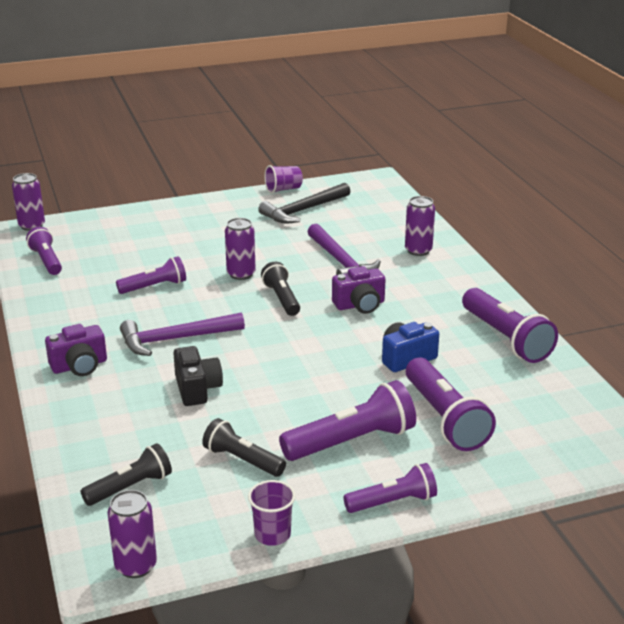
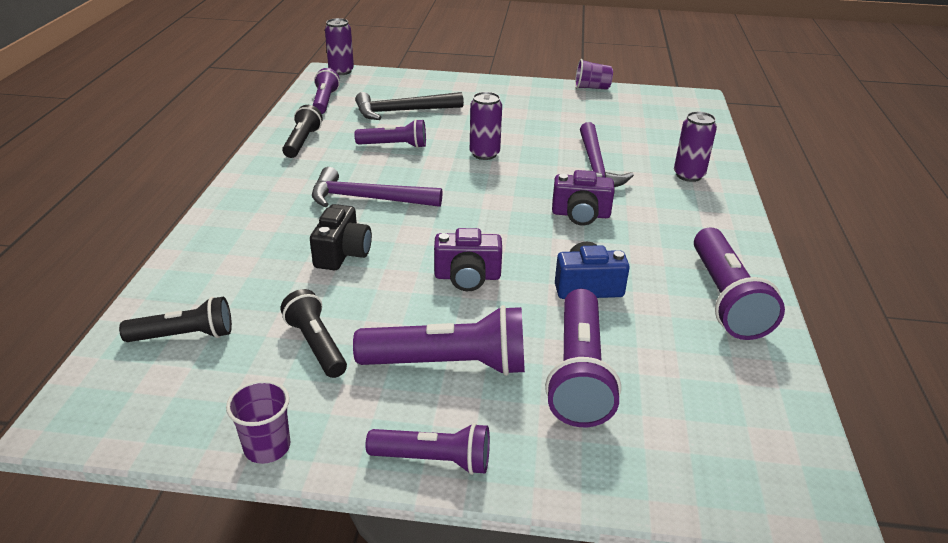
camera: 25 degrees right, 5 degrees up
(79, 366) = (260, 199): purple camera -> purple camera (467, 277)
(136, 566) = (102, 428): purple can -> none
(282, 299) = (504, 187): black flashlight -> black flashlight (302, 142)
(303, 210) = (595, 110): black hammer -> black hammer (402, 111)

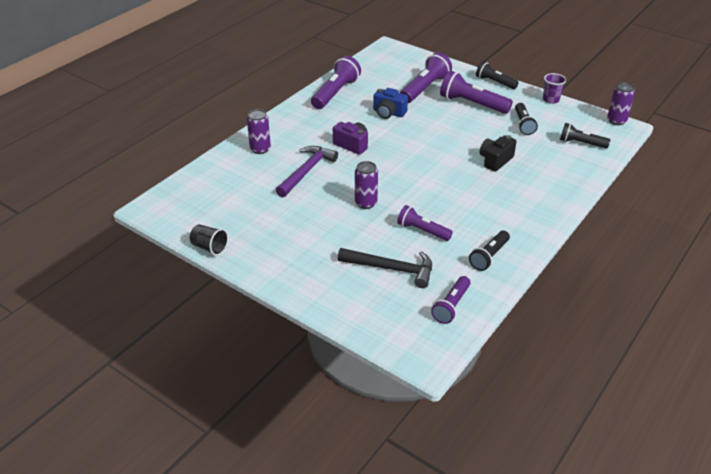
camera: 150 degrees left, 5 degrees up
(341, 71) = (413, 357): purple can -> purple can (616, 121)
(367, 198) = (465, 190): purple hammer -> none
(433, 460) = (495, 82): purple flashlight -> black flashlight
(467, 277) = (440, 132): purple camera -> none
(591, 88) = (209, 247): purple cup -> black cup

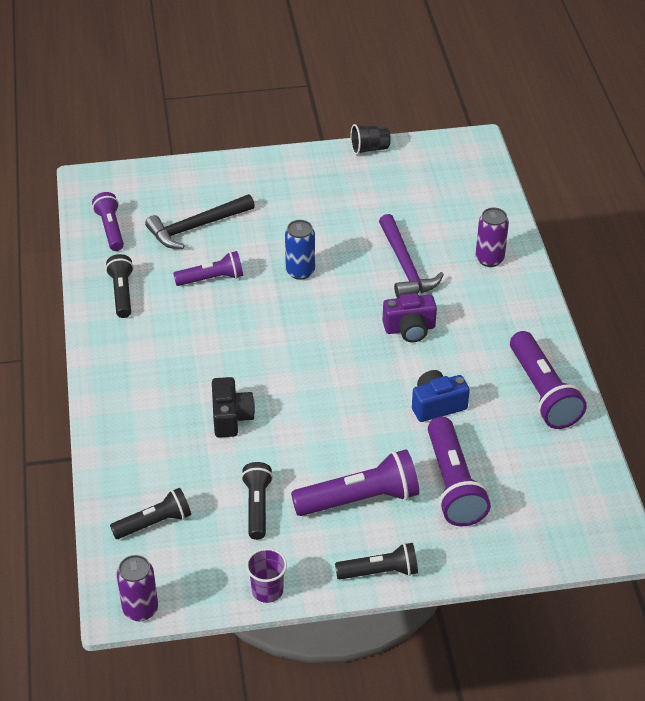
camera: 135 degrees right, 5 degrees up
(366, 203) = (300, 271): purple can -> blue can
(523, 124) = (257, 507): black flashlight -> black flashlight turned 45 degrees clockwise

